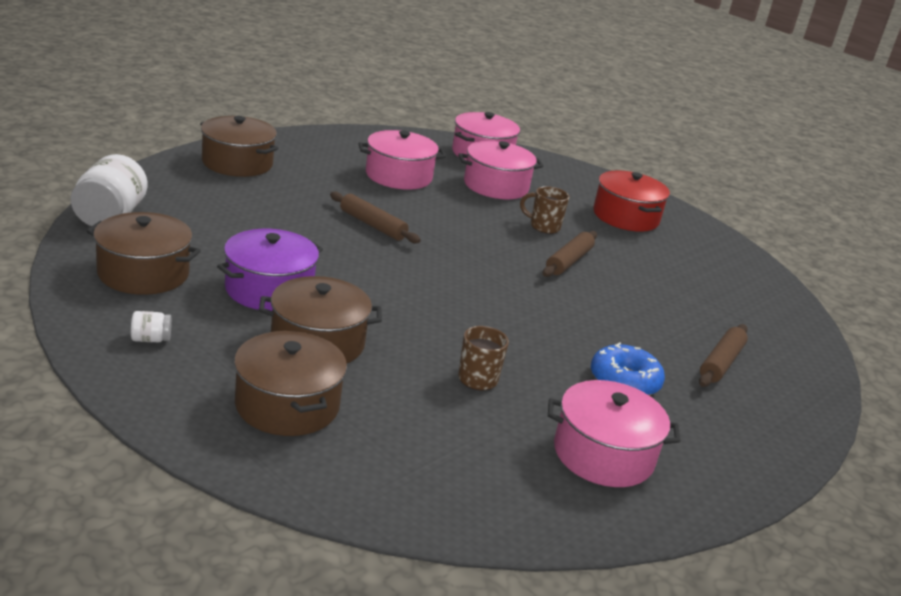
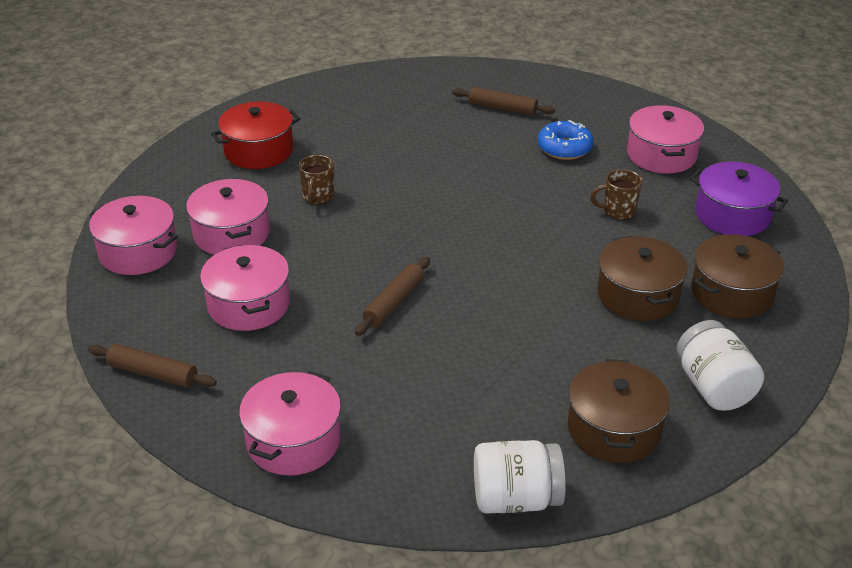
camera: 95 degrees left, 10 degrees up
(151, 339) = (713, 387): white jar -> white jar, size x2.25
(237, 163) = (293, 441): brown pot -> pink pot
(269, 289) = (577, 341): purple pot -> purple pot (732, 215)
(568, 261) = (384, 179): brown rolling pin -> brown rolling pin (153, 373)

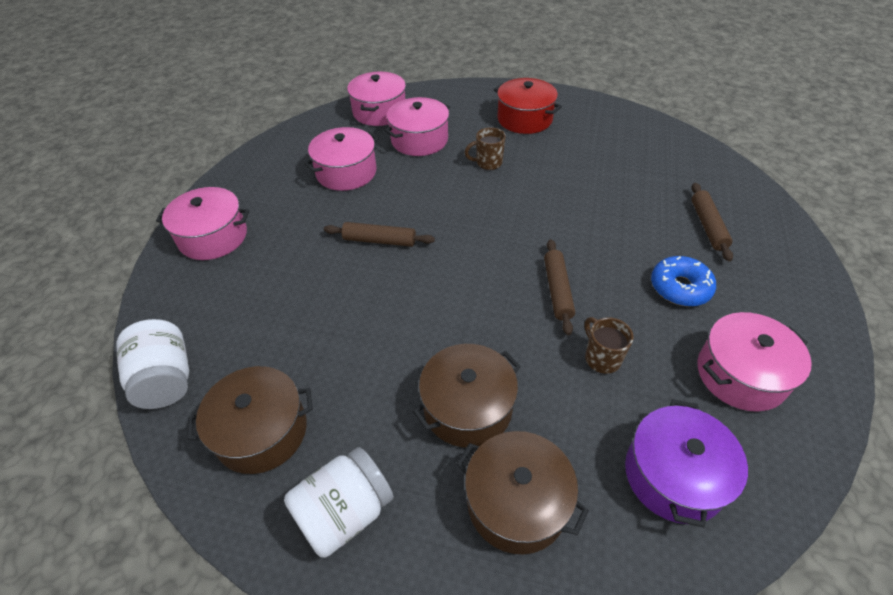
camera: 70 degrees right, 10 degrees up
(153, 373) = (264, 158): brown rolling pin -> brown rolling pin (557, 290)

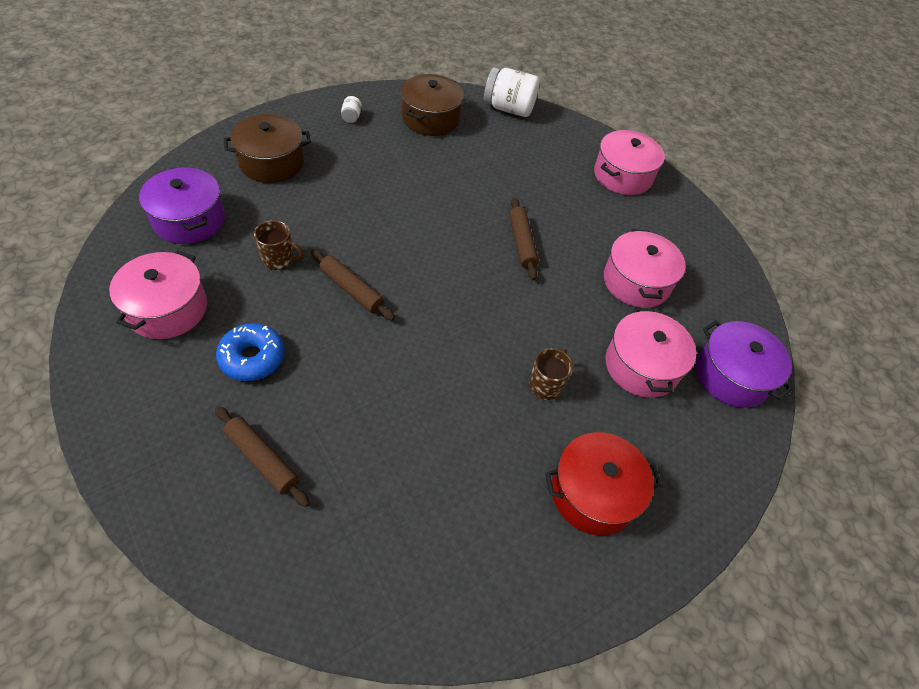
camera: 125 degrees right, 5 degrees up
(345, 512) = (351, 117): white jar -> white jar, size x0.44
(379, 112) = (731, 376): pink pot -> purple pot
(379, 240) = (521, 243): brown rolling pin -> brown rolling pin turned 60 degrees counterclockwise
(467, 407) = (339, 184): brown pot -> none

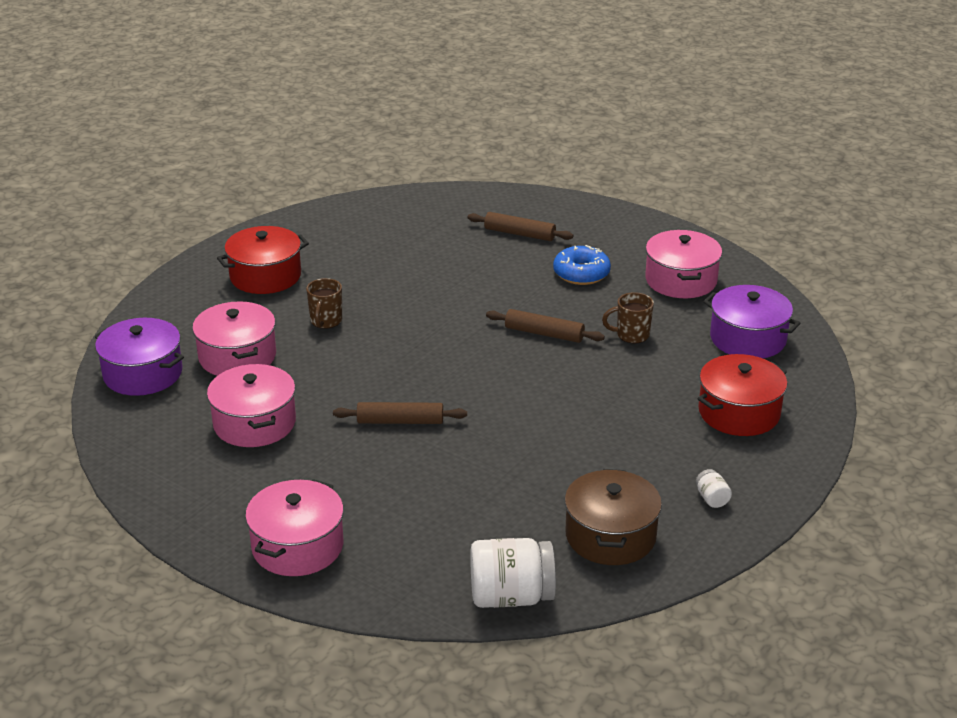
camera: 165 degrees right, 20 degrees down
(271, 162) = (739, 412): brown pot -> red pot
(521, 243) = (400, 421): brown rolling pin -> brown rolling pin turned 60 degrees counterclockwise

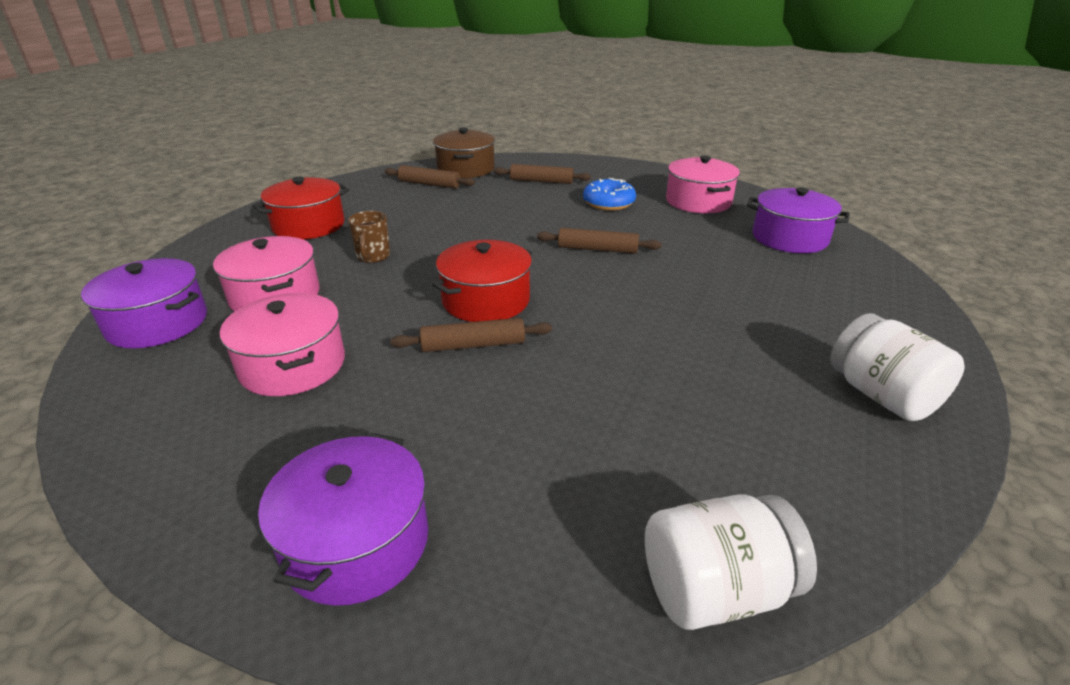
camera: 10 degrees left, 0 degrees up
(297, 546) = (356, 542): pink pot -> purple pot
(395, 227) = (429, 184): none -> brown rolling pin
(610, 536) = (796, 462): brown pot -> brown pot (465, 169)
(631, 335) = (681, 244): brown mug -> none
(712, 498) = (881, 395): white jar -> white jar, size x2.25
(739, 412) = (834, 300): red pot -> red pot (486, 300)

